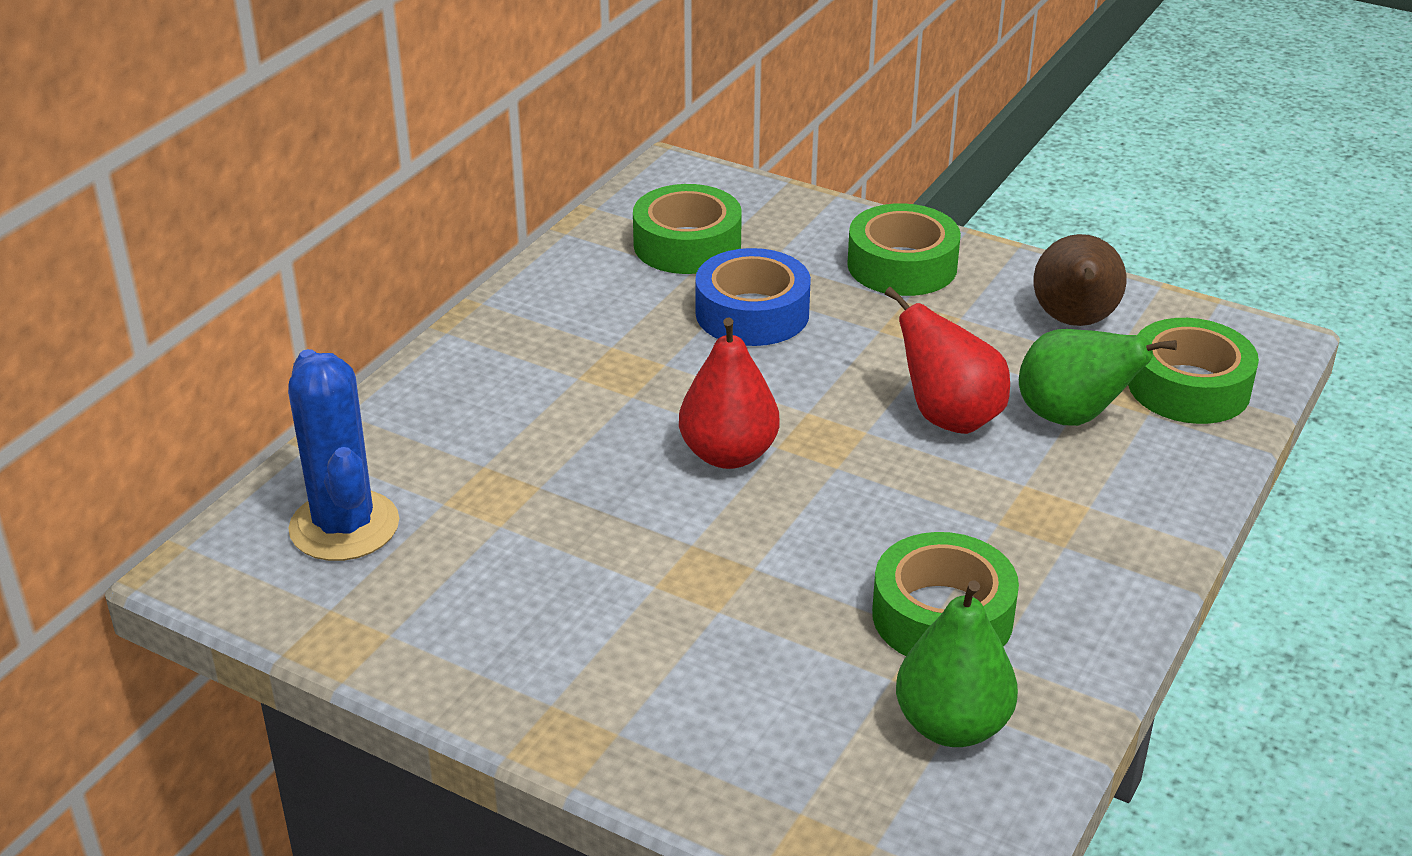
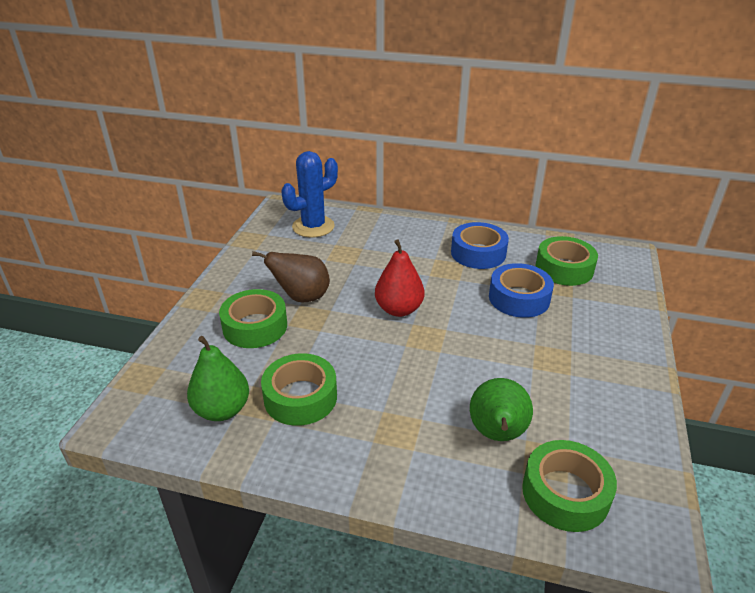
camera: 75 degrees right, 0 degrees up
(588, 322) = (478, 253): none -> blue tape
(902, 265) = (606, 344): green tape -> green tape (255, 326)
(949, 418) = (467, 380): red pear -> none
(1074, 321) = (603, 426): brown pear -> brown pear (301, 297)

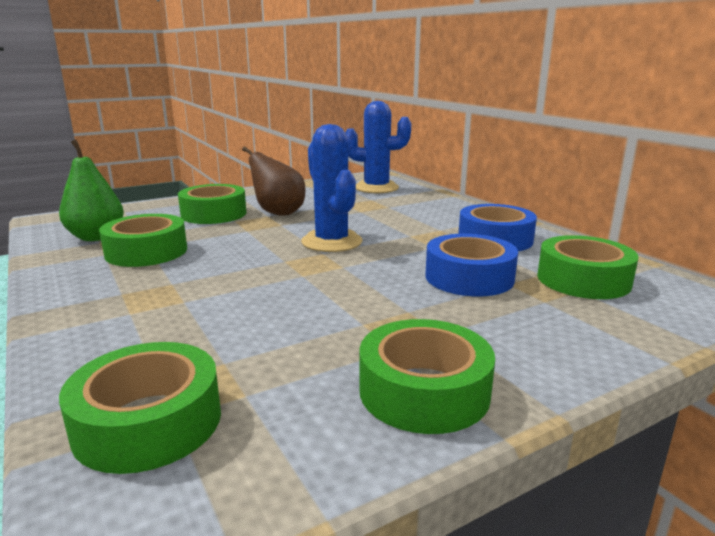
camera: 45 degrees right, 15 degrees down
(399, 309) = (331, 242): red pear -> blue cactus
(497, 434) = (209, 343): green pear -> none
(619, 390) = (424, 391): none -> green tape

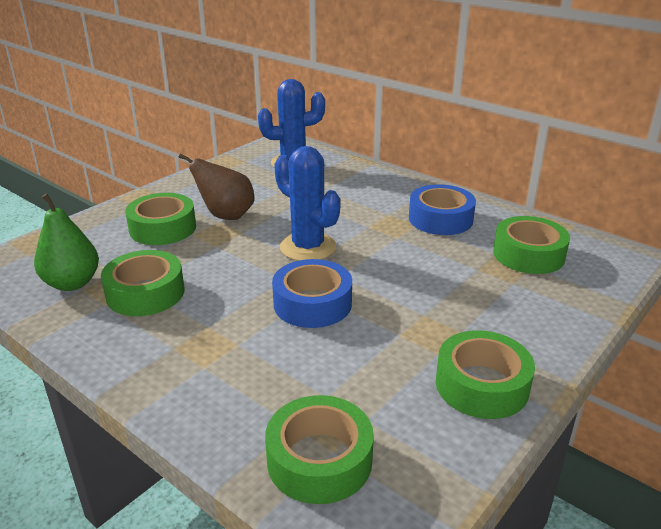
camera: 20 degrees left, 10 degrees up
(469, 277) = (447, 269): blue tape -> blue tape (312, 303)

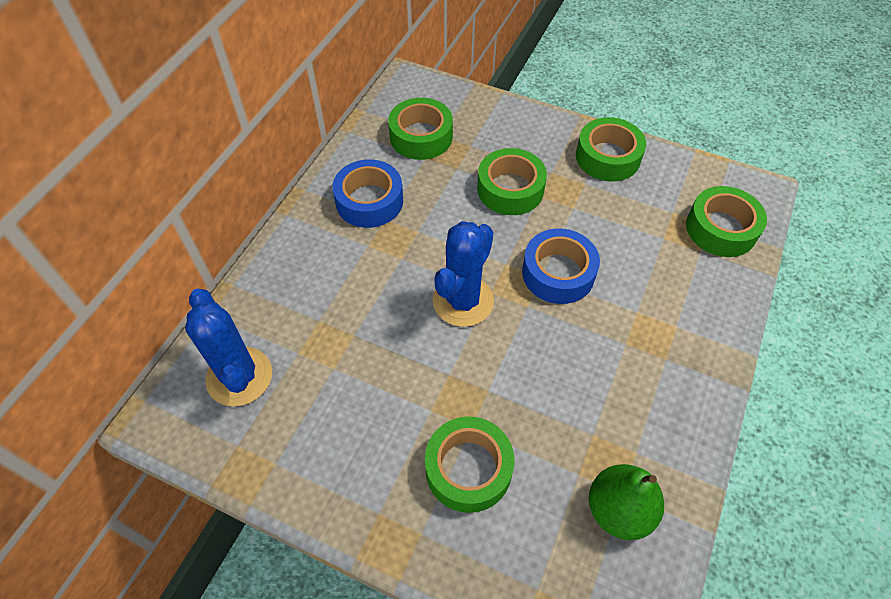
camera: 105 degrees left, 25 degrees up
(145, 293) = (602, 421): green tape -> green tape (510, 189)
(226, 216) = (416, 406): brown pear -> none

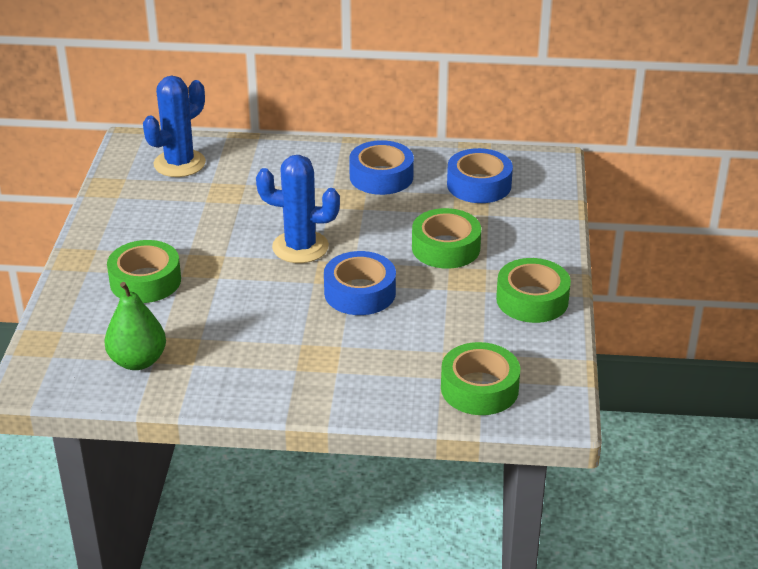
camera: 70 degrees right, 20 degrees down
(421, 136) = (479, 185): green tape -> blue tape

